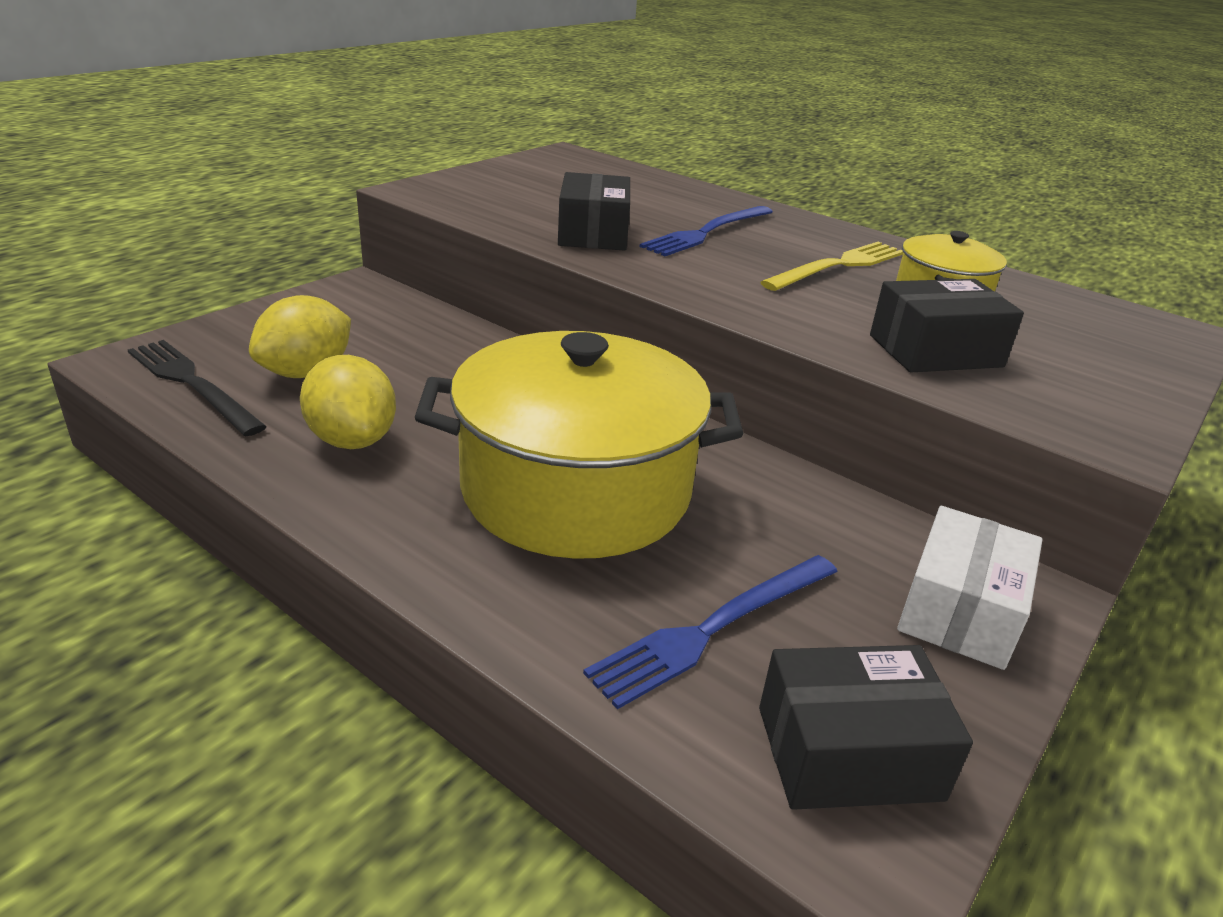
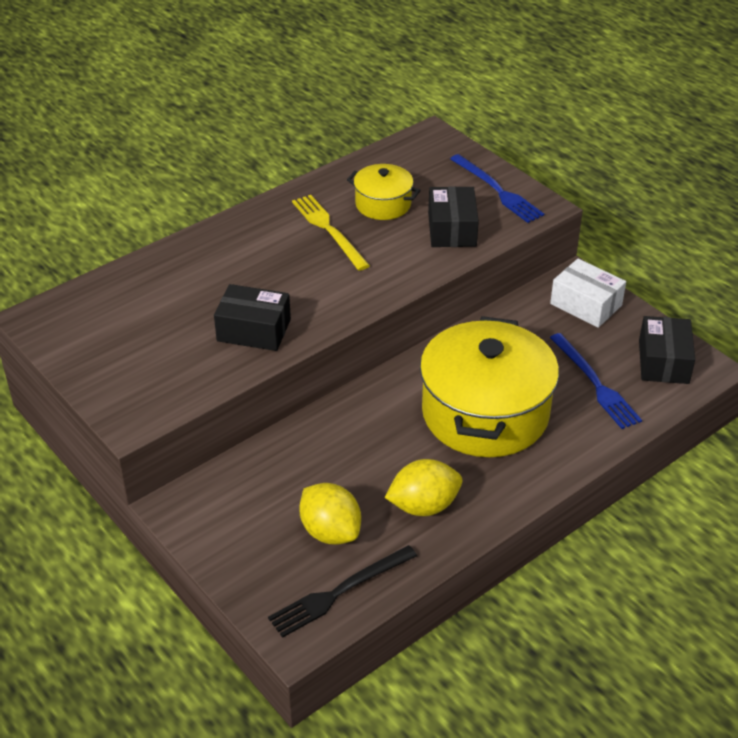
camera: 75 degrees left, 10 degrees up
(707, 232) = (259, 274): blue fork -> blue fork (497, 190)

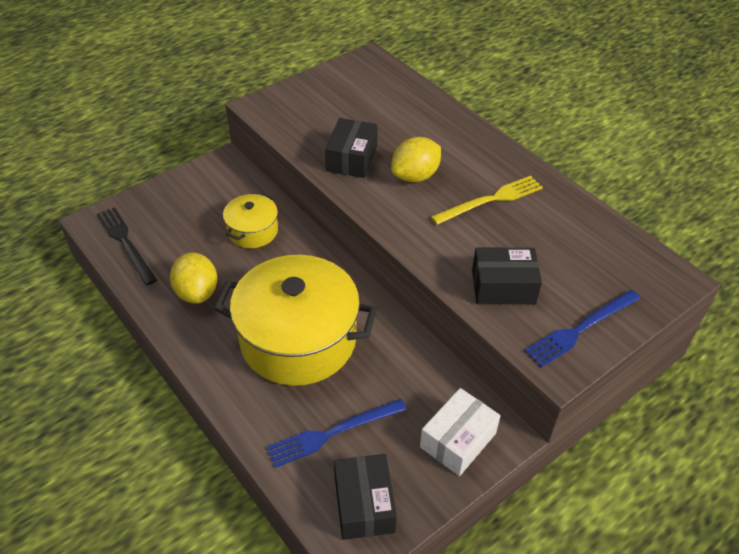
camera: 90 degrees right, 5 degrees up
(330, 531) = (183, 238): yellow lemon -> yellow lemon (415, 176)
(383, 204) = (538, 237): yellow pot -> yellow pot (252, 231)
(663, 362) = (364, 504): black box -> black box turned 75 degrees clockwise

